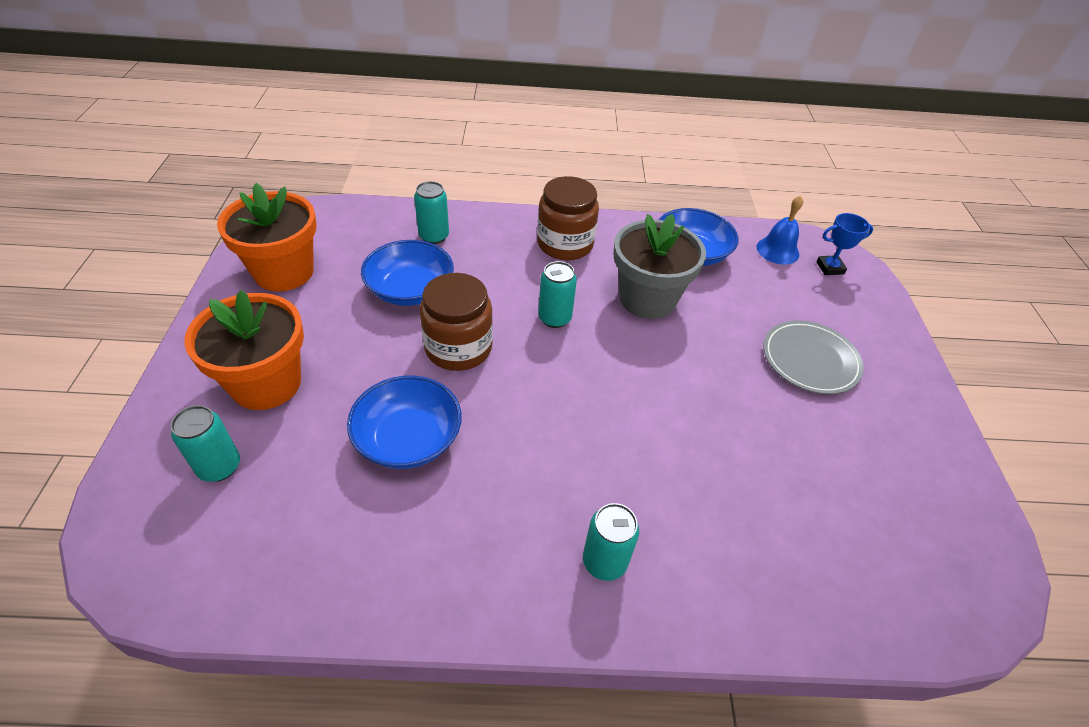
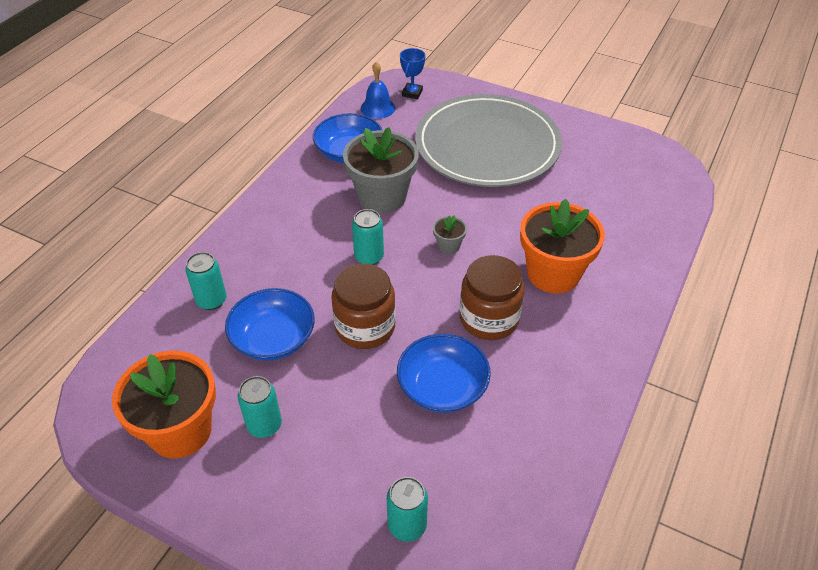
camera: 60 degrees left, 0 degrees up
(266, 383) = (328, 473): orange flower pot -> orange flower pot (553, 273)
(565, 244) = (287, 218): brown jar -> brown jar (489, 319)
(604, 561) = (592, 312): turquoise can -> turquoise can (264, 425)
(616, 377) = (448, 246): none -> grey flower pot
(810, 359) = (487, 145): grey plate -> grey plate, size x2.03

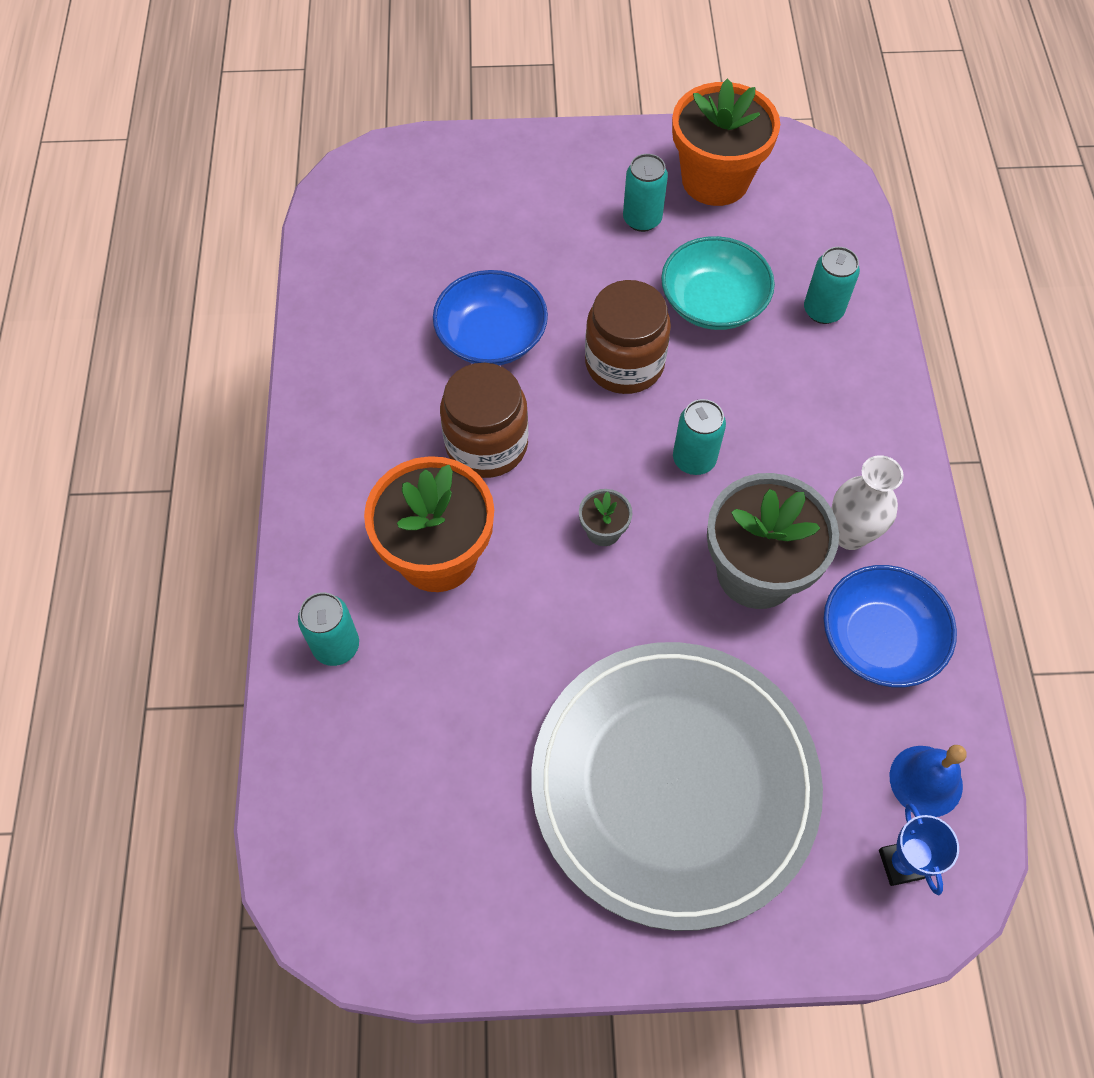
camera: 150 degrees right, 15 degrees up
(273, 338) = (713, 302): blue bowl -> turquoise bowl
(320, 191) = (850, 535): none -> white vase
(407, 525) = (447, 203): turquoise can -> turquoise can (336, 646)

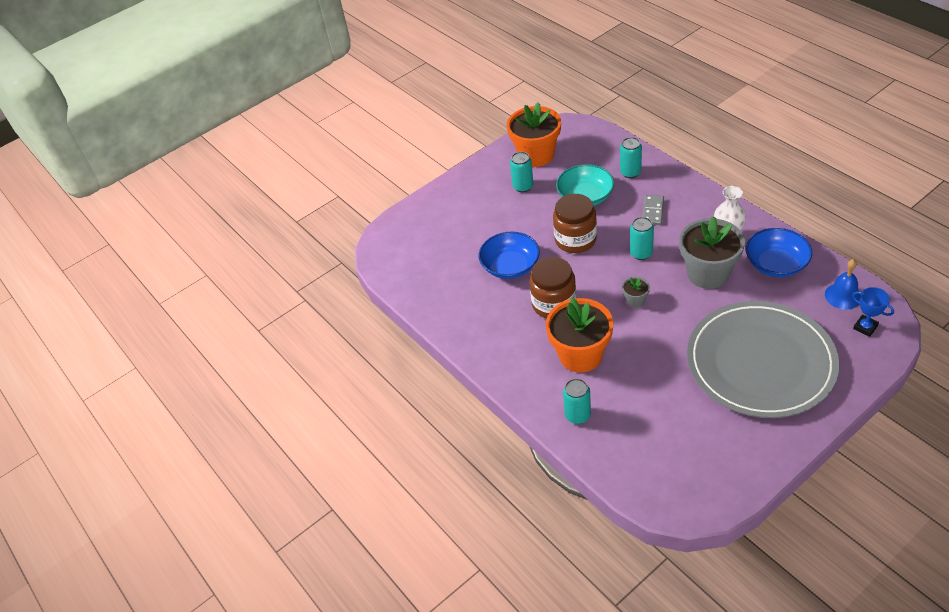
camera: 30 degrees left, 15 degrees down
(786, 402) = (653, 211): none -> grey domino

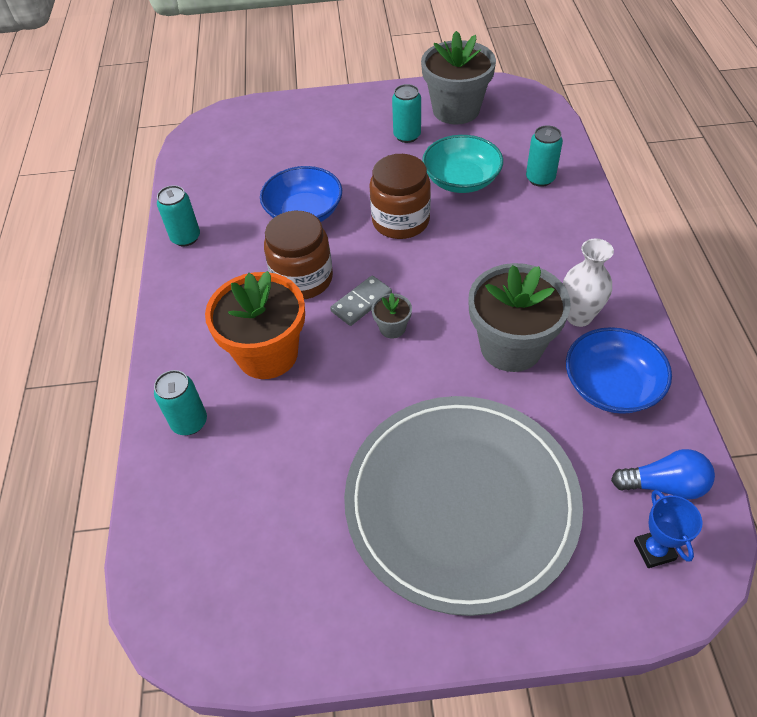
camera: 30 degrees right, 5 degrees up
(536, 155) = (456, 110): orange flower pot -> grey flower pot
(641, 253) = (456, 277): turquoise can -> turquoise can (186, 237)
(653, 211) = (520, 236): grey domino -> grey domino (361, 302)
(843, 296) = (664, 485): blue bell -> blue light bulb

